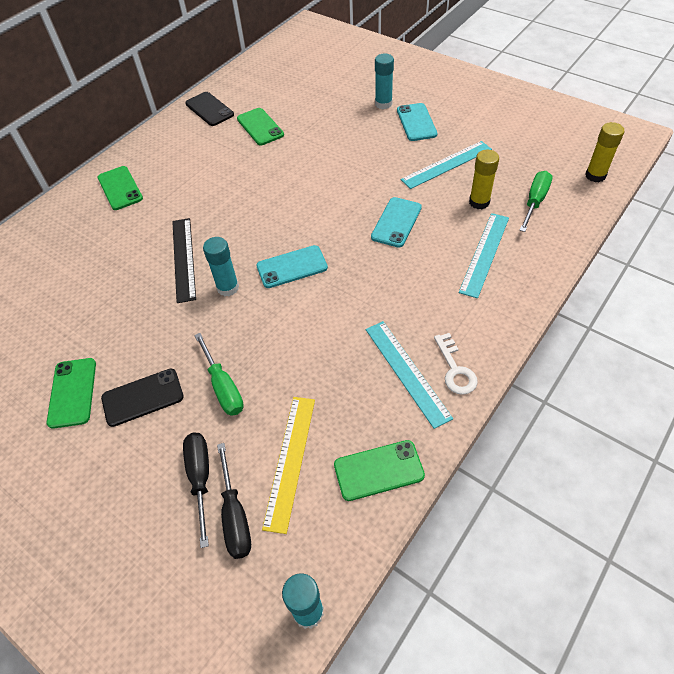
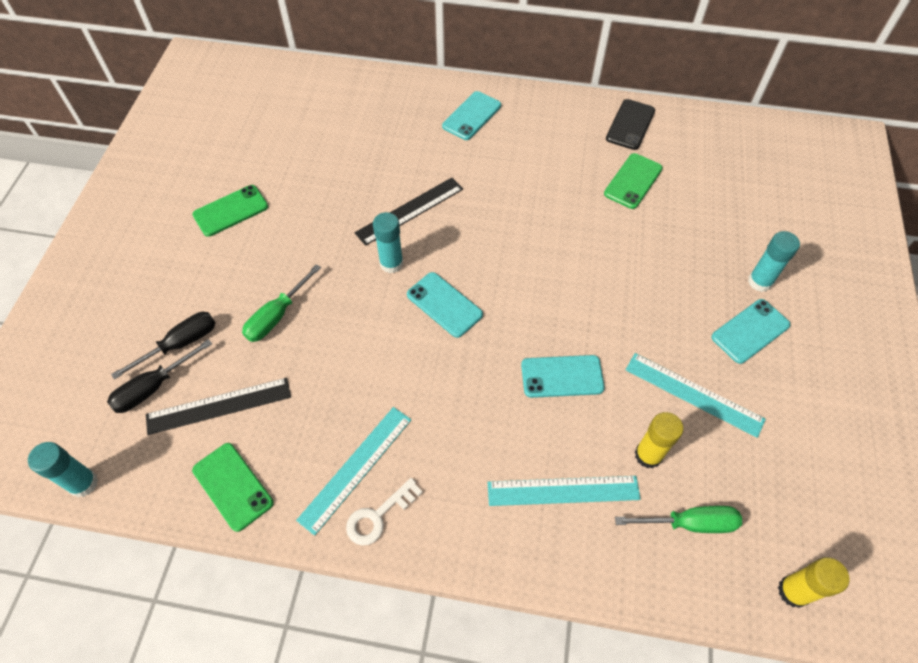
camera: 60 degrees right, 5 degrees up
(120, 188) = (471, 116): green phone -> turquoise phone
(143, 397) = (244, 261): black phone -> none
(290, 461) = (219, 405): yellow ruler -> black ruler

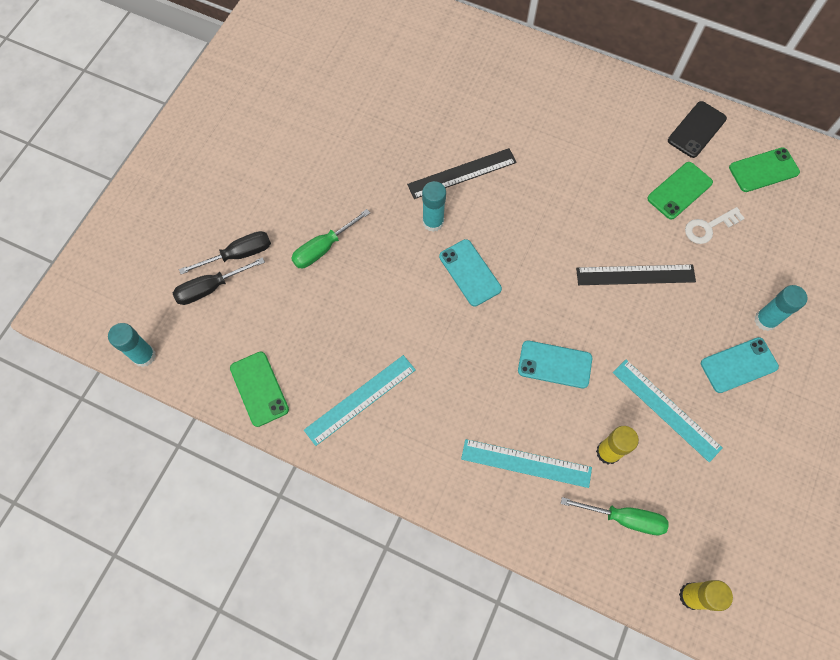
camera: 15 degrees right, 10 degrees up
(219, 405) = (260, 317): black ruler -> black ruler (635, 275)
(231, 211) = (303, 137): green phone -> green phone (763, 170)
(378, 516) = (369, 443): white key -> white key (708, 227)
(471, 116) = (545, 86): turquoise phone -> none

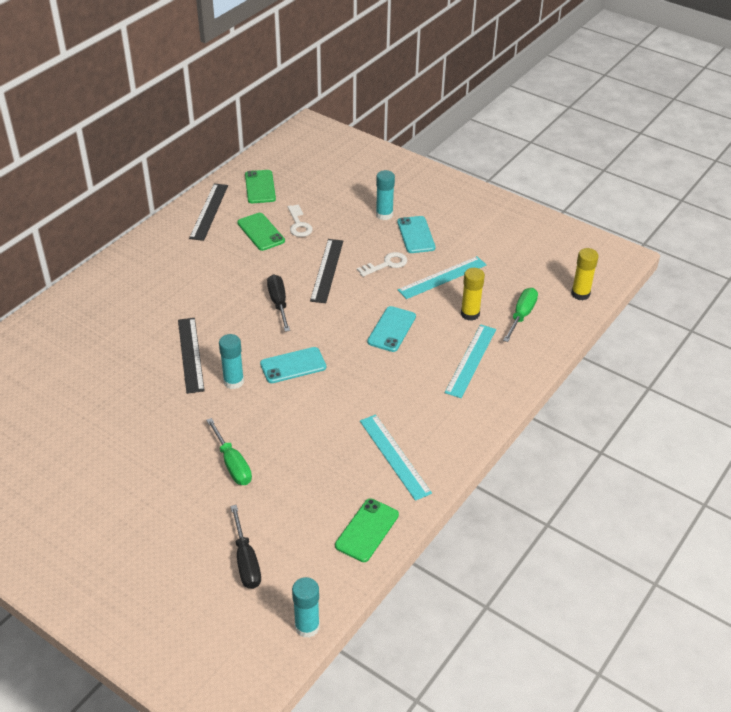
camera: 80 degrees left, 25 degrees down
(239, 254) = (215, 533): black screwdriver -> black screwdriver (278, 303)
(259, 389) = (367, 530): green phone -> green phone turned 45 degrees counterclockwise
(668, 339) = (386, 264): none -> white key
(696, 129) = (209, 211): black phone -> black ruler

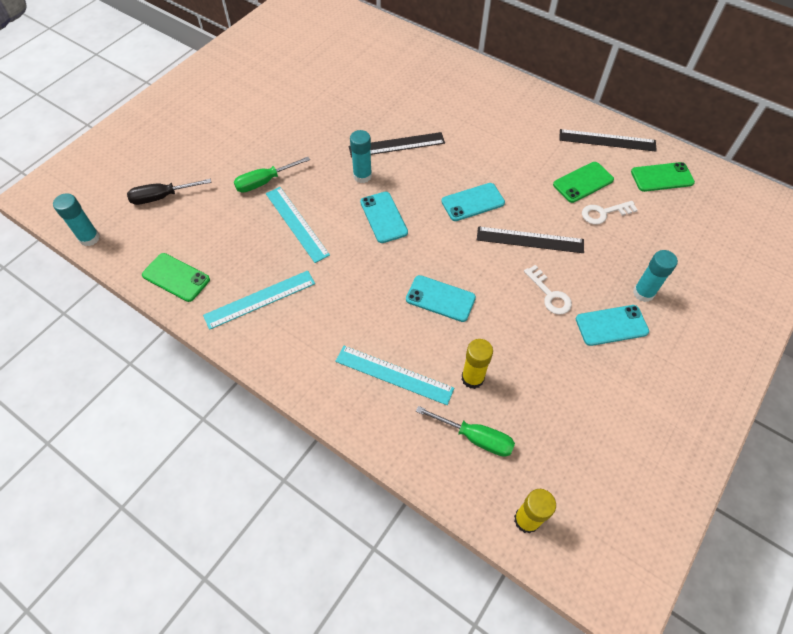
camera: 90 degrees right, 15 degrees up
(278, 303) = (472, 202): black screwdriver -> turquoise phone
(442, 277) = (535, 351): turquoise ruler -> turquoise ruler (297, 223)

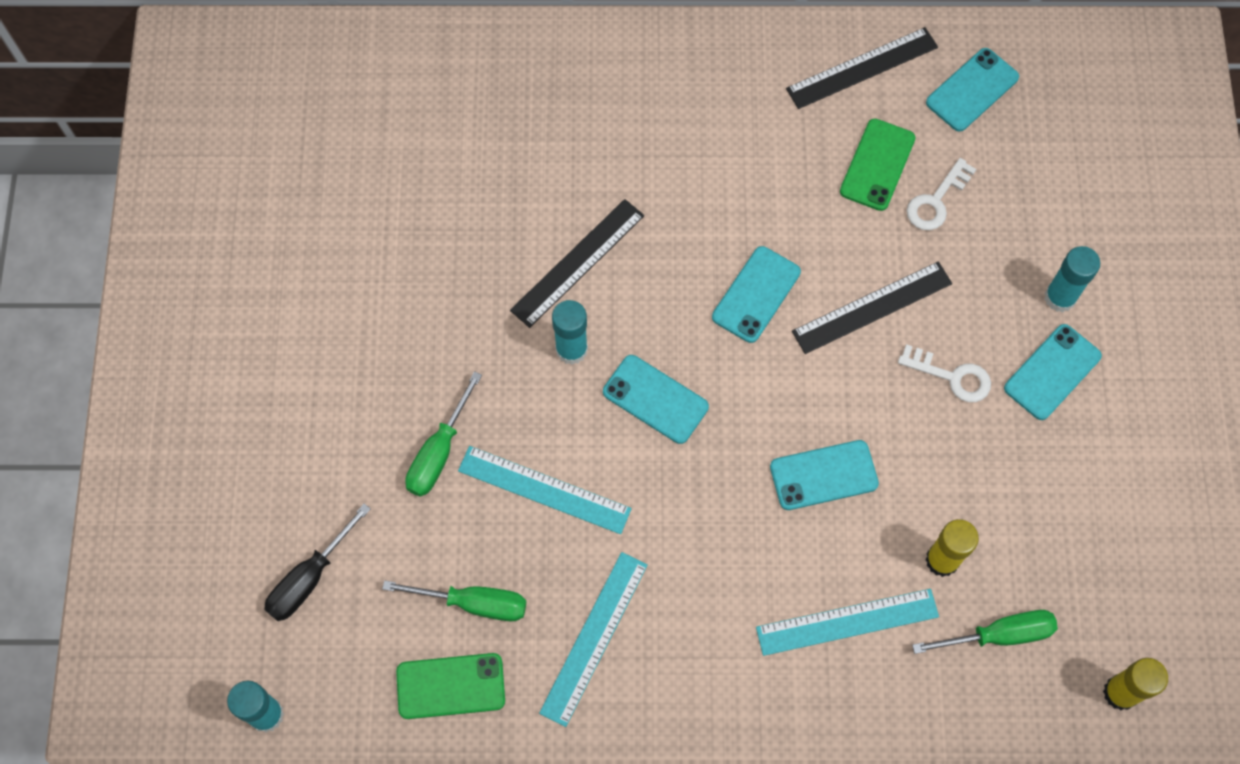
camera: 35 degrees left, 10 degrees up
(220, 250) = (475, 603): none -> green screwdriver
(662, 177) = (972, 90): green phone -> turquoise phone

